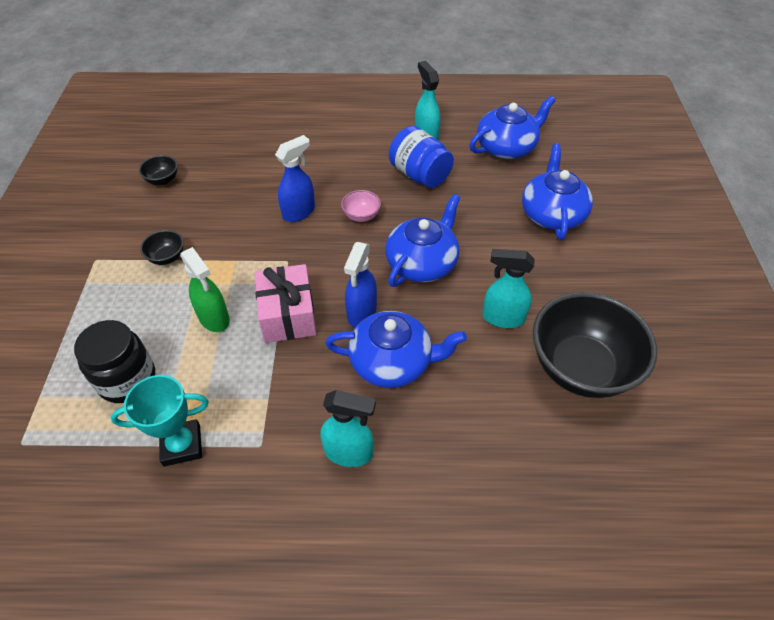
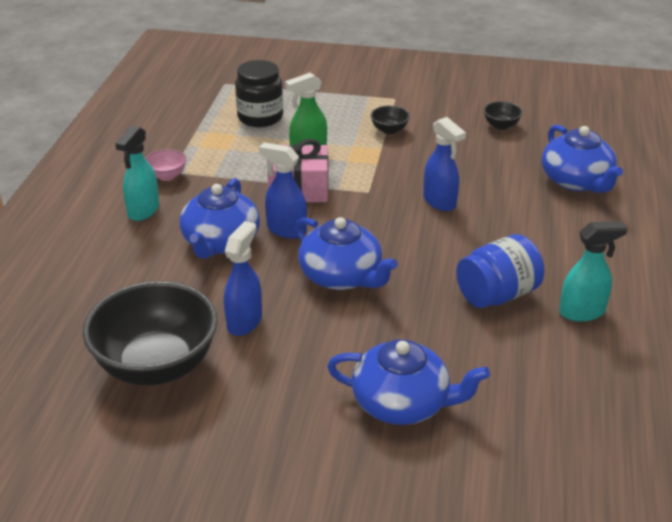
camera: 100 degrees right, 15 degrees down
(182, 445) = (190, 140): turquoise trophy -> none
(361, 216) = (426, 242): pink bowl -> pink bowl (167, 176)
(502, 318) = (244, 321): turquoise spray bottle -> blue spray bottle
(506, 147) = (556, 389): blue teapot -> blue teapot (576, 181)

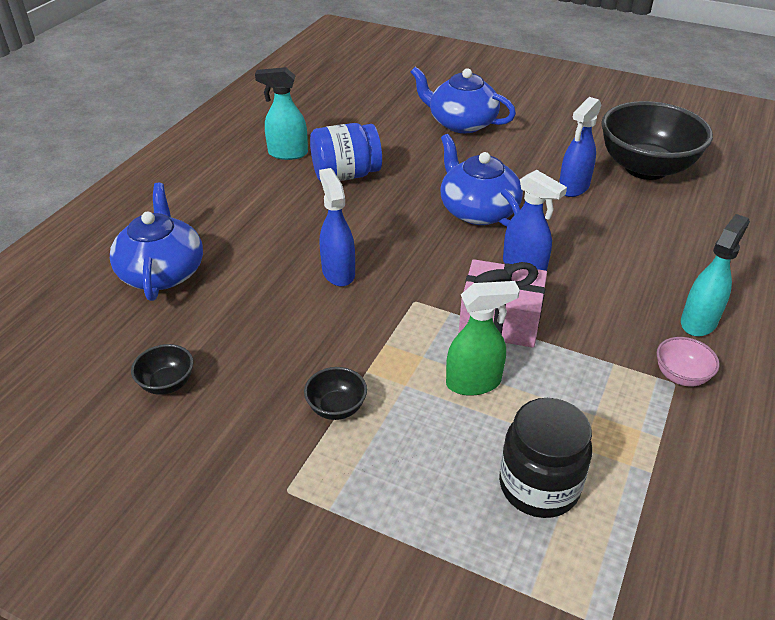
camera: 165 degrees left, 5 degrees up
(220, 242) = (598, 265): blue teapot -> none

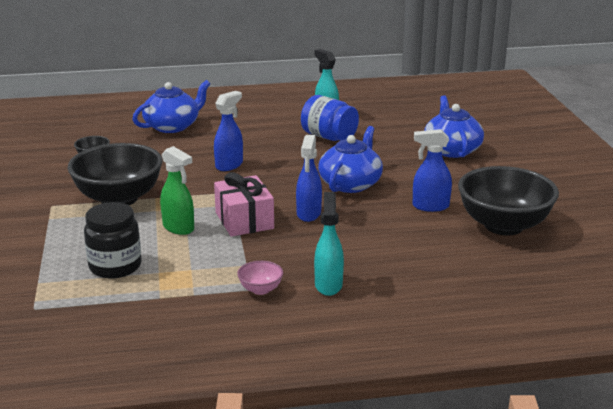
camera: 55 degrees right, 15 degrees down
(336, 408) = (119, 199): black bowl -> black bowl, size x2.39
(699, 321) = (328, 285): turquoise spray bottle -> turquoise spray bottle turned 90 degrees counterclockwise

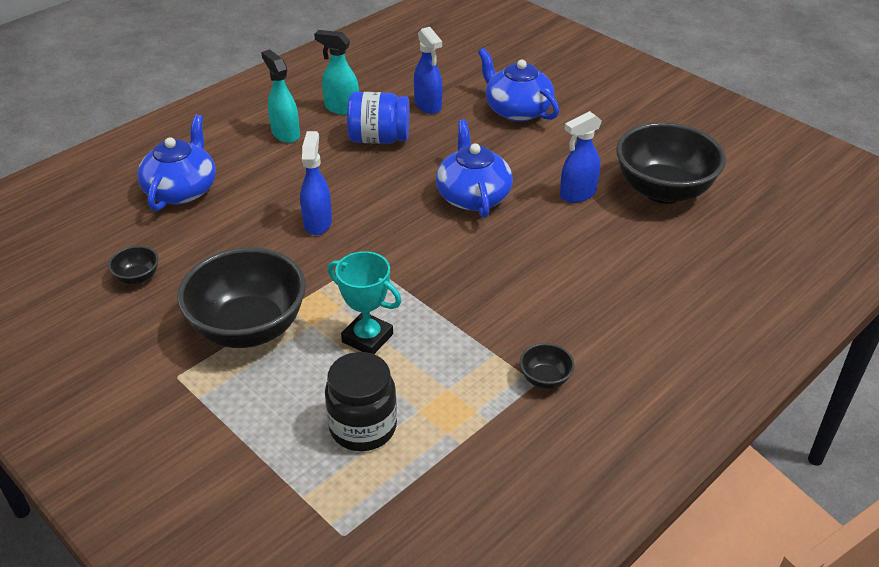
camera: 35 degrees left, 15 degrees up
(178, 228) = (367, 338): green spray bottle -> turquoise trophy
(244, 220) = (424, 294): pink gift -> none
(260, 289) = (545, 379): pink bowl -> black bowl
(308, 214) = (478, 255): blue spray bottle -> blue spray bottle (428, 105)
(328, 285) = (598, 339): turquoise spray bottle -> turquoise spray bottle (285, 134)

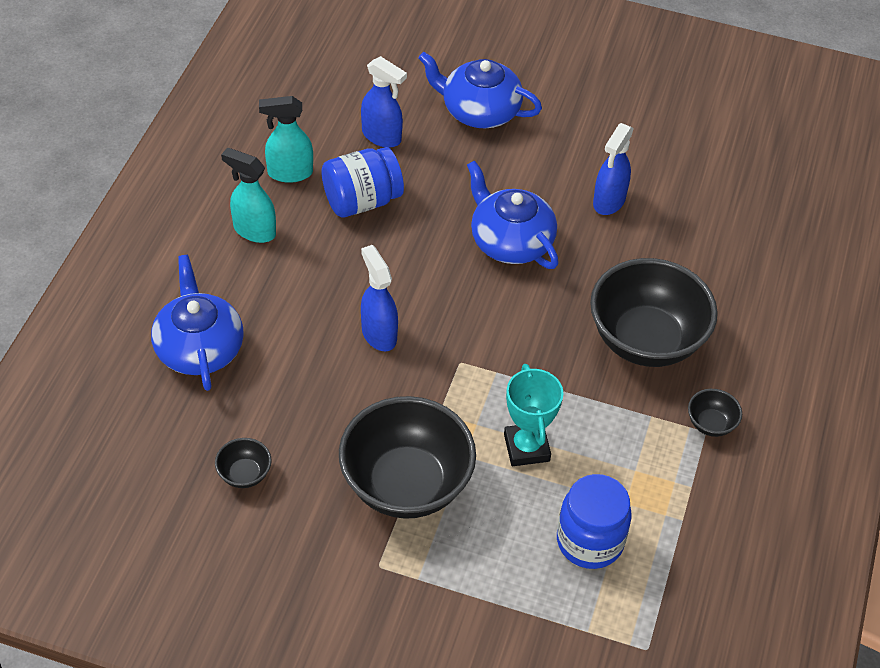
camera: 30 degrees left, 10 degrees up
(363, 427) = (589, 541): black jar -> blue jar
(367, 338) = (526, 448): turquoise trophy -> turquoise trophy turned 75 degrees clockwise
(663, 191) = (685, 167): black bowl -> black bowl (646, 340)

